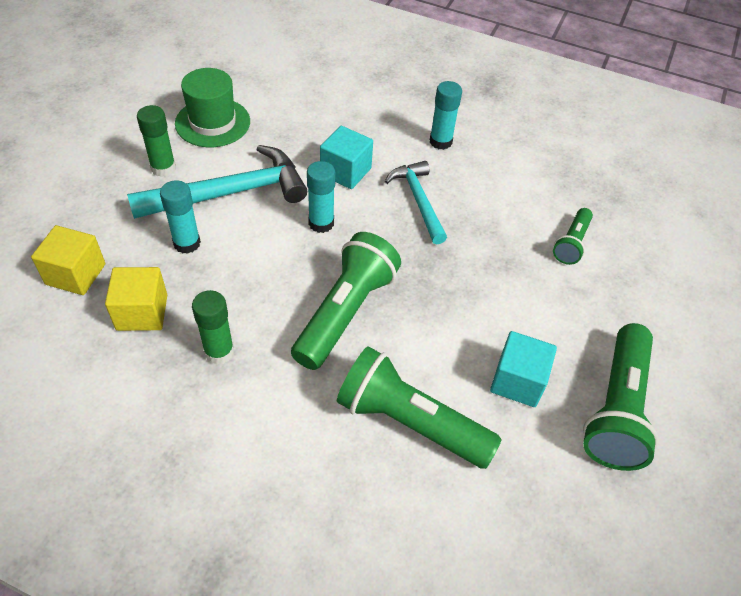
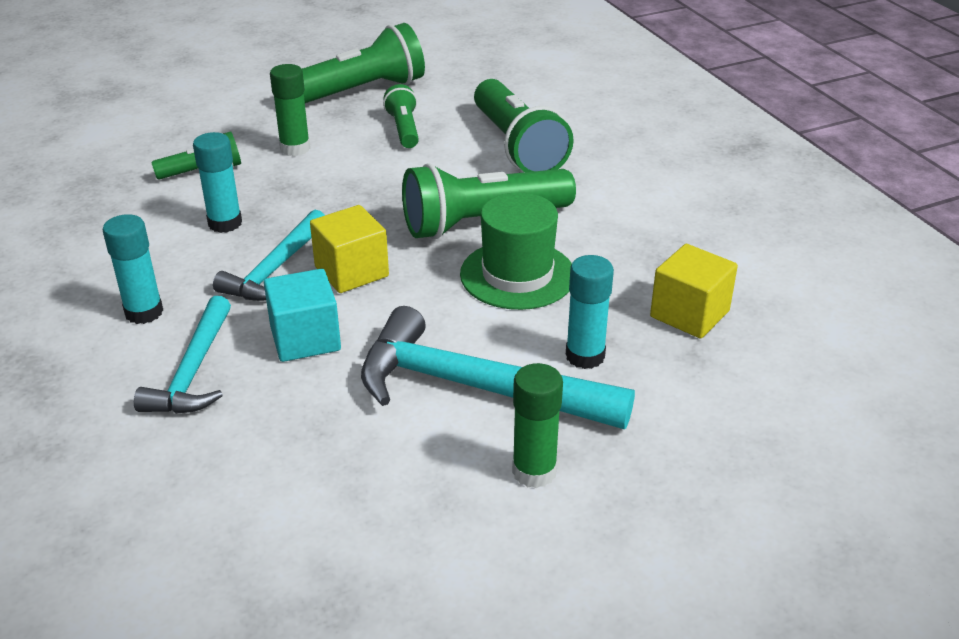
camera: 135 degrees left, 15 degrees down
(75, 274) = (747, 388): yellow cube -> yellow cube (351, 271)
(213, 122) = (390, 510): green hat -> green hat (517, 275)
(219, 352) = (634, 249): green glue stick -> green glue stick (295, 148)
(321, 223) = (409, 301): turquoise glue stick -> turquoise glue stick (225, 223)
(373, 129) = (193, 371): none -> turquoise hammer
(517, 381) = (404, 129): turquoise cube -> green flashlight

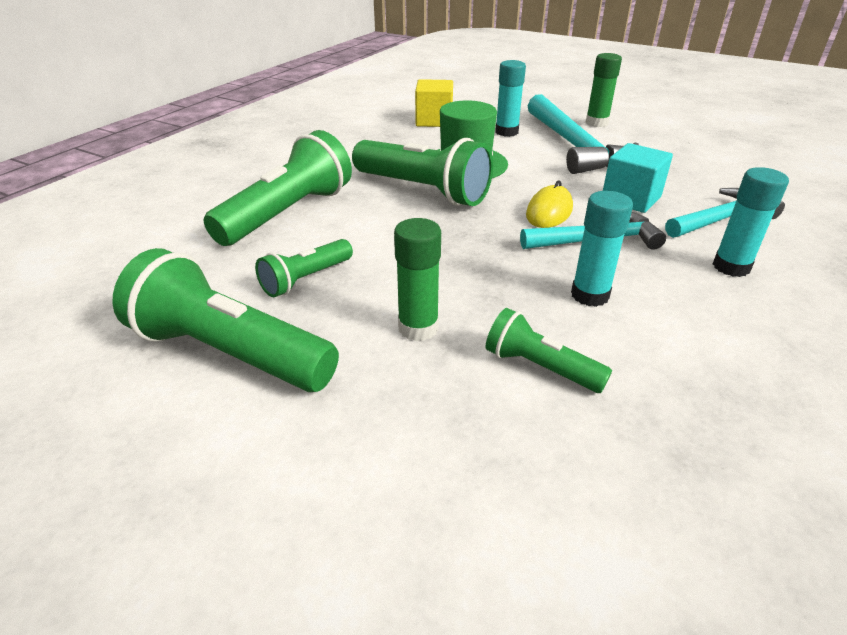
camera: 125 degrees left, 0 degrees up
(351, 271) = (549, 212): yellow cube -> yellow mouse

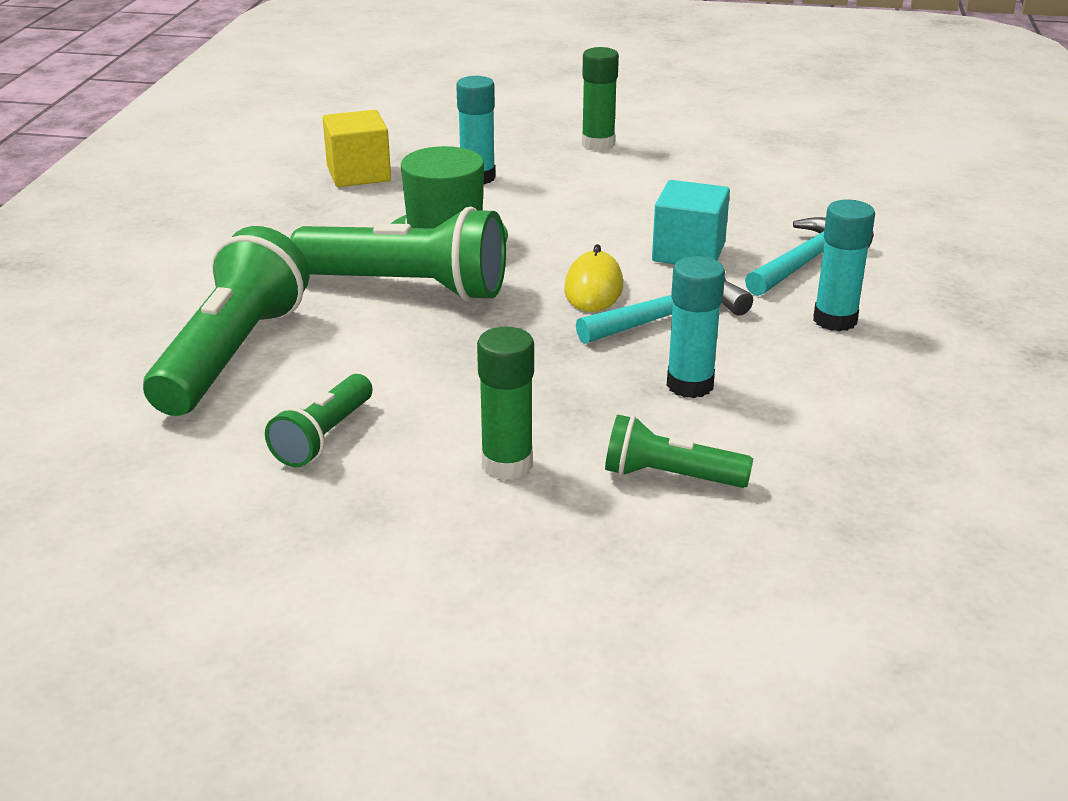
camera: 20 degrees left, 5 degrees down
(229, 352) = (288, 543): green flashlight -> none
(574, 146) = (582, 186): turquoise hammer -> none

